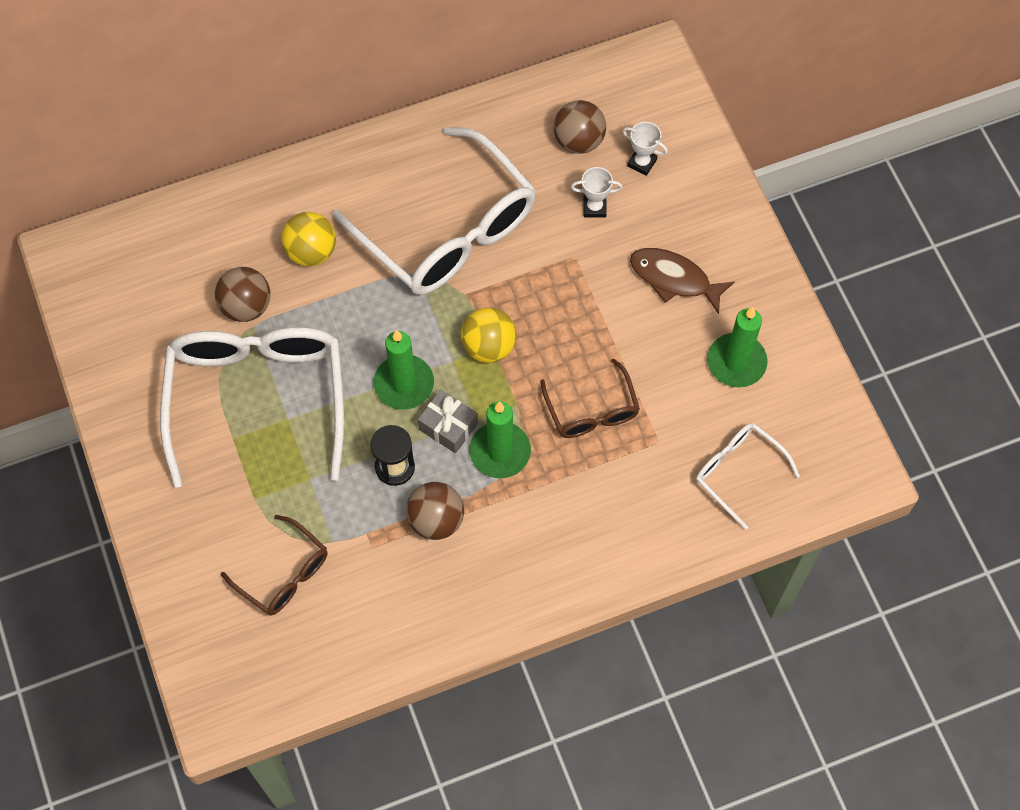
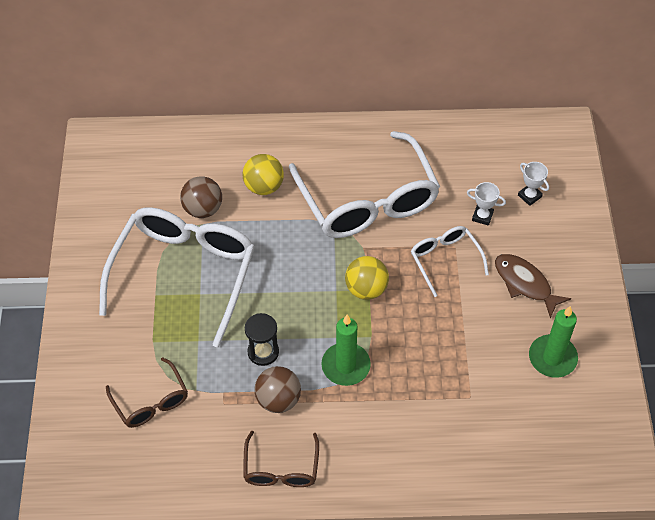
camera: 20 degrees right, 10 degrees down
(404, 384) = (293, 296): green candle -> none
(448, 426) = (314, 336): grey gift -> none
(578, 141) = (487, 168): brown ball -> none
(592, 411) = (427, 358): brown glasses -> brown glasses (281, 469)
(737, 472) = (525, 439): white glasses -> white glasses (445, 259)

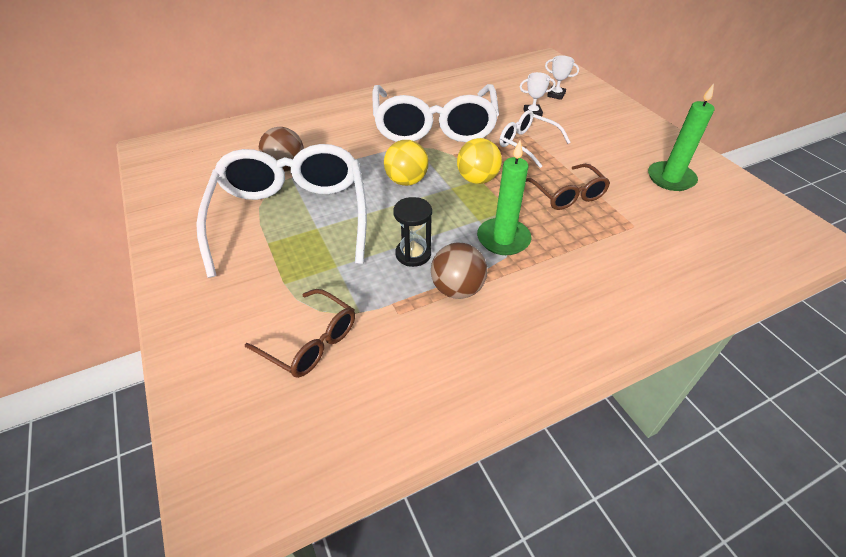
camera: 25 degrees left, 10 degrees down
(264, 186) = (336, 140): yellow ball -> yellow ball (406, 181)
(281, 469) = (507, 354): brown glasses -> brown glasses (567, 195)
(368, 201) = (434, 127): white glasses -> white glasses turned 45 degrees clockwise
(525, 283) = (602, 141): brown fish -> none

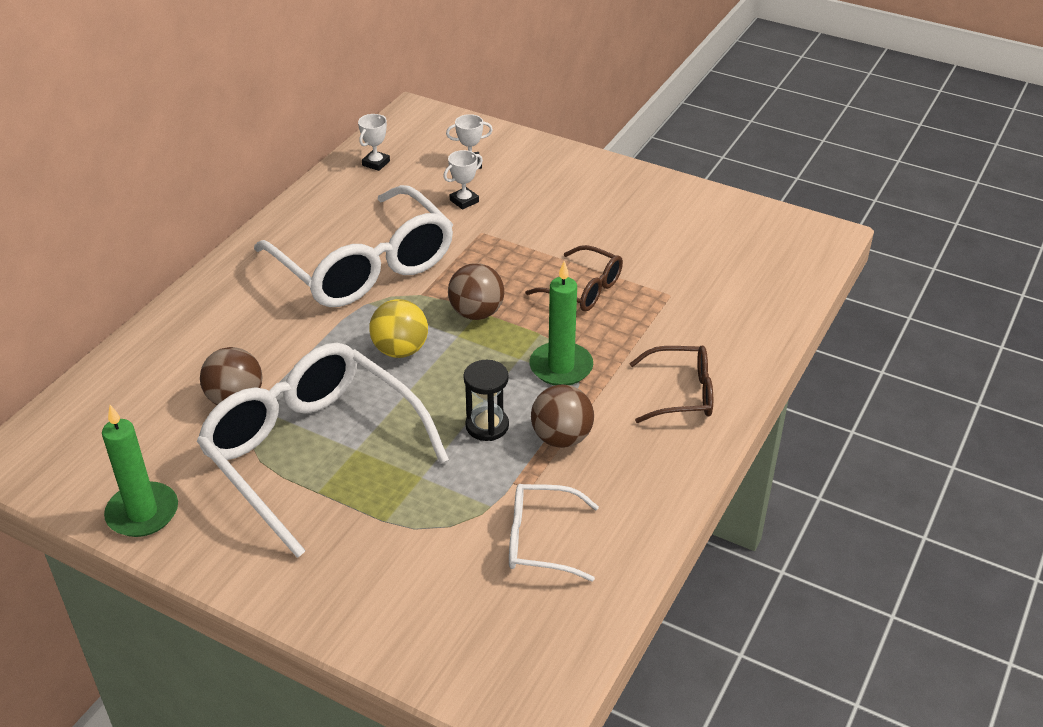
camera: 35 degrees left, 5 degrees down
(311, 342) = (473, 556): brown glasses -> brown glasses (682, 393)
(477, 179) = (476, 313): yellow ball -> brown ball
(497, 76) = (376, 163): none -> white trophy
(527, 144) = (492, 245): white glasses -> white glasses (540, 540)
(670, 178) = (667, 226): green candle -> green candle (142, 513)

